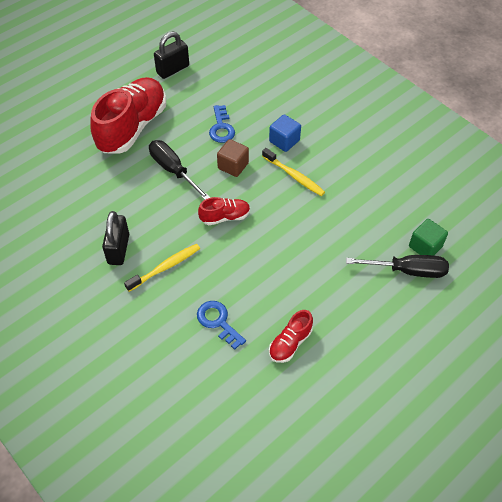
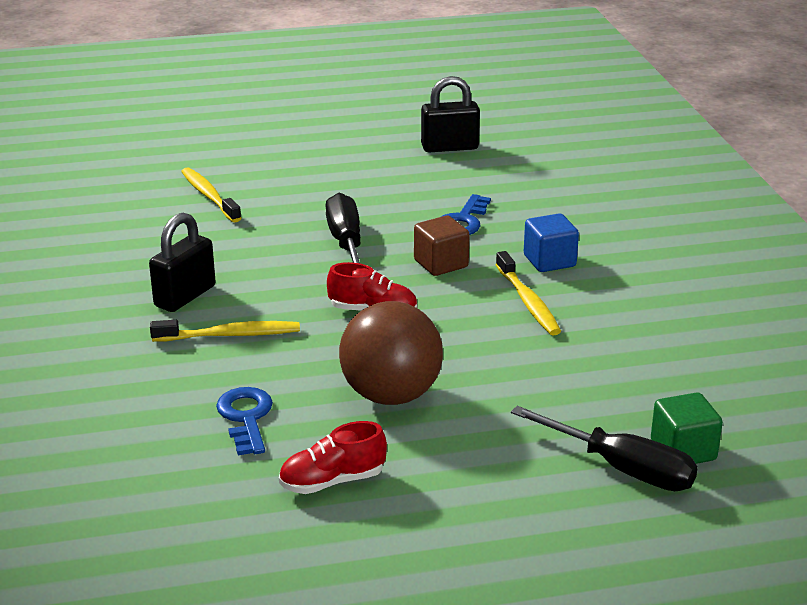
camera: 30 degrees right, 25 degrees down
(69, 163) = (209, 196): none -> yellow toothbrush
(132, 127) = (332, 186): red shoe -> none
(276, 272) = (391, 395): none -> brown ball

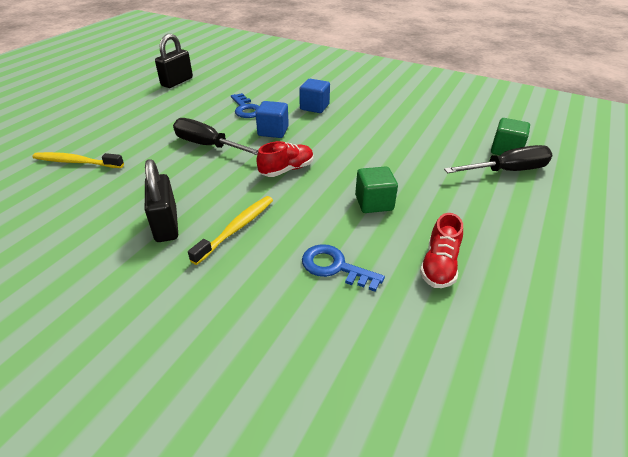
camera: 50 degrees left, 10 degrees up
(391, 395) = (374, 203): brown ball -> green cube
(441, 264) = (273, 131): brown cube -> blue cube
(528, 301) = (340, 127): yellow toothbrush -> none

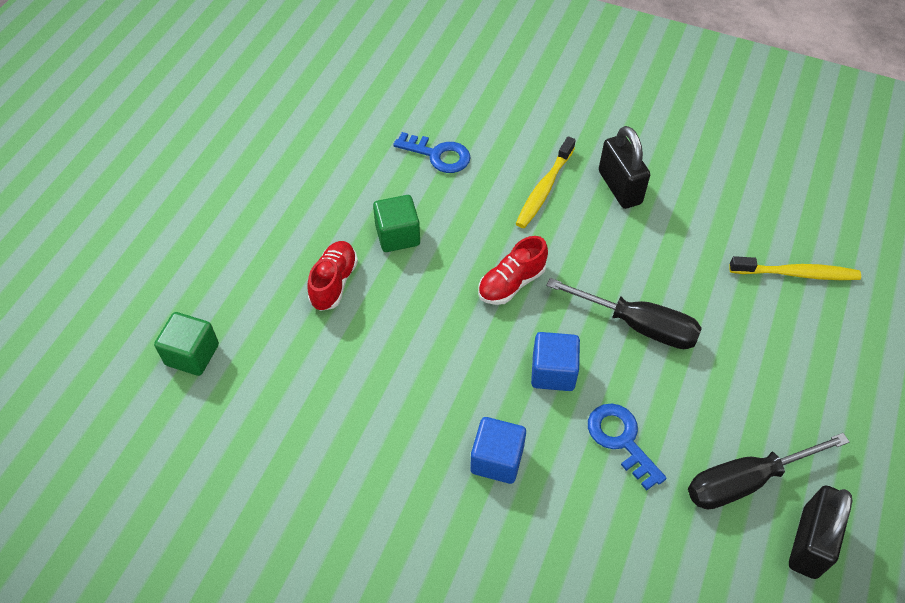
camera: 175 degrees right, 15 degrees up
(439, 265) = (340, 164): red shoe -> red shoe (334, 283)
(508, 171) = (210, 307): black screwdriver -> black screwdriver (744, 481)

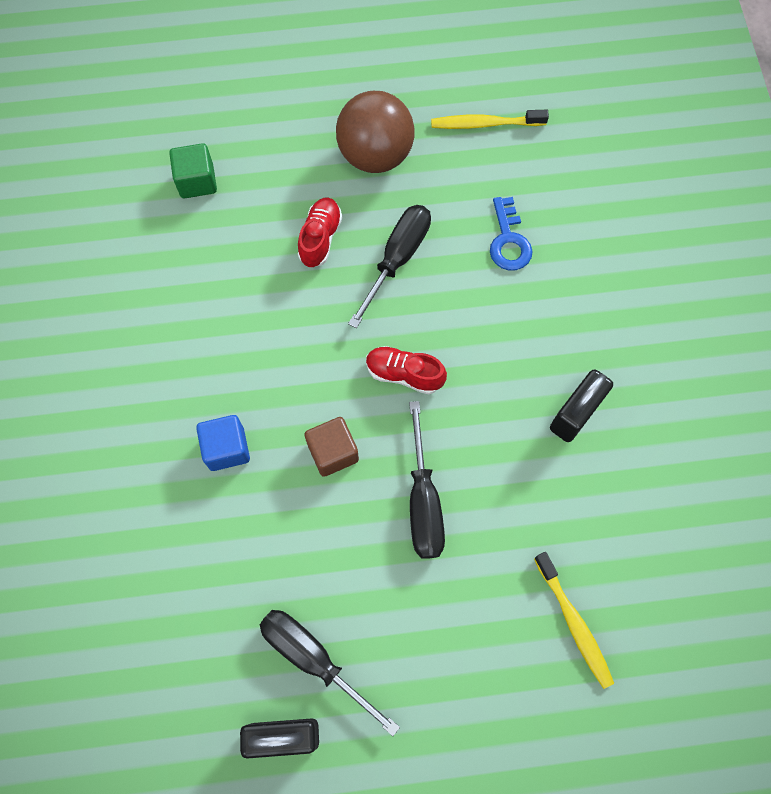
camera: 60 degrees right, 15 degrees up
(284, 204) = (375, 155): none -> brown ball
(334, 283) = (320, 238): red shoe -> red shoe turned 60 degrees counterclockwise
(397, 235) = (398, 258): green cube -> black screwdriver
(544, 188) = (529, 349): yellow toothbrush -> yellow toothbrush (485, 124)
(553, 372) = (333, 452): blue cube -> brown cube
(621, 440) = (298, 537): blue key -> none

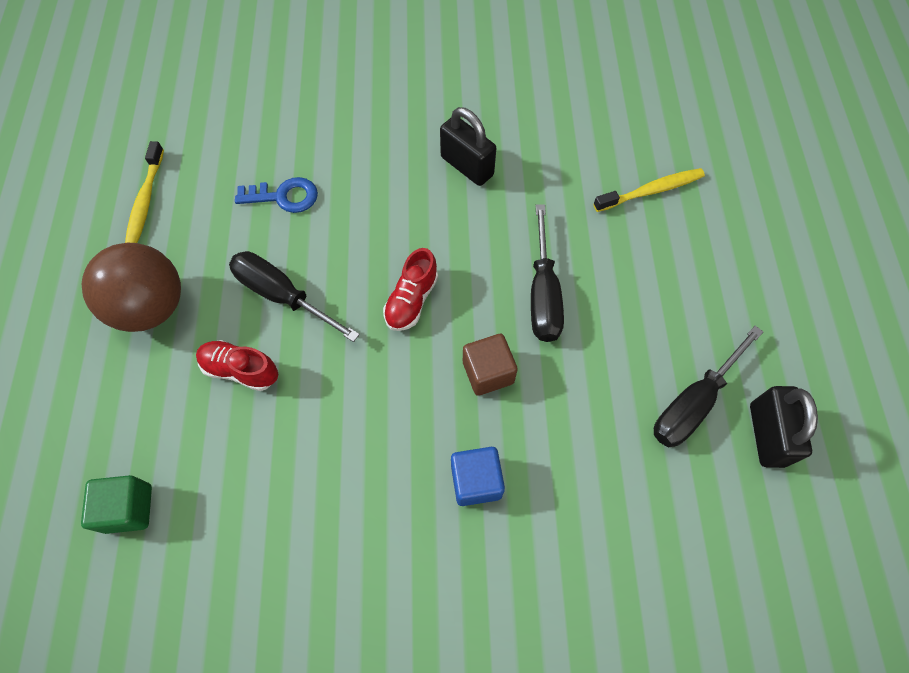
camera: 85 degrees left, 5 degrees down
(423, 502) = (543, 295): black screwdriver -> black screwdriver turned 90 degrees clockwise

